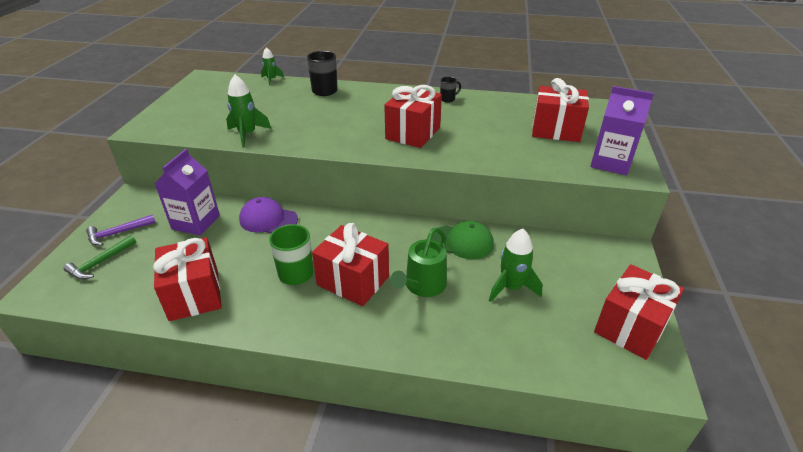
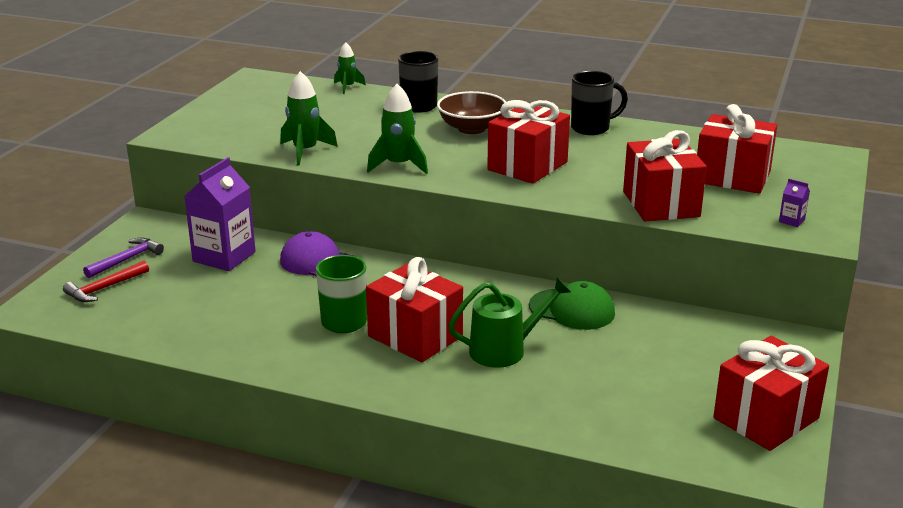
camera: 10 degrees right, 10 degrees down
(100, 263) = (104, 288): green hammer -> red hammer
(118, 233) = (126, 260): purple hammer -> purple hammer turned 150 degrees clockwise
(194, 294) = (215, 330): red gift -> red gift (661, 204)
(365, 106) = (471, 128): none -> brown bowl
(423, 286) = (504, 350): green watering can -> green watering can turned 150 degrees counterclockwise
(448, 99) = (591, 128): black mug -> black mug, size x1.78
(511, 287) = (621, 363): green rocket -> green rocket (398, 165)
(610, 163) = (791, 221): purple carton -> purple carton, size x0.41

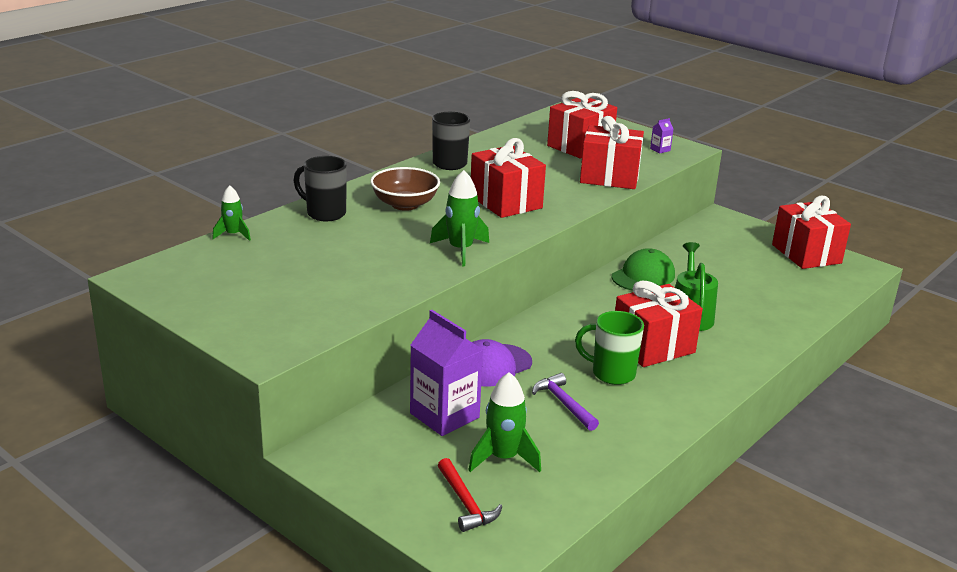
camera: 70 degrees left, 0 degrees up
(126, 260) = (406, 480): purple hammer -> purple hammer (564, 403)
(305, 151) = (387, 285): green rocket -> green rocket (503, 458)

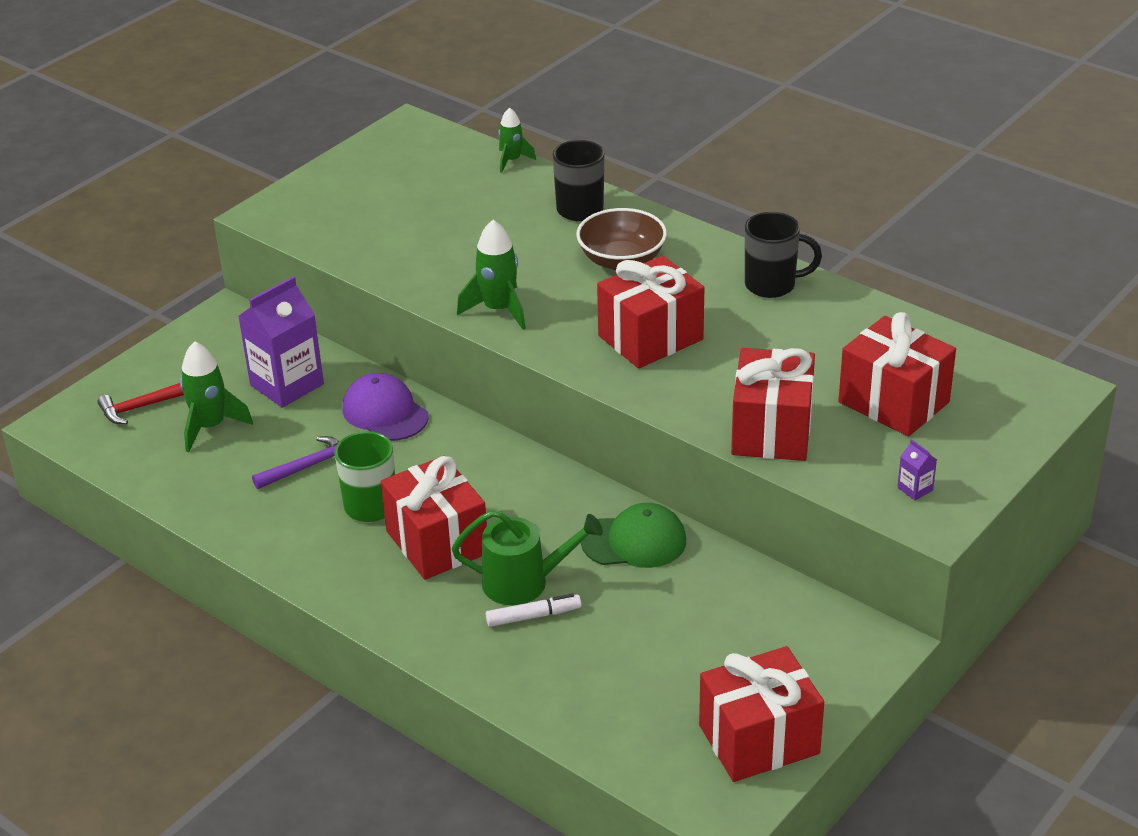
camera: 90 degrees right, 10 degrees up
(643, 276) = (634, 541): green cap -> green cap turned 45 degrees counterclockwise
(723, 314) = (533, 616): none -> white marker

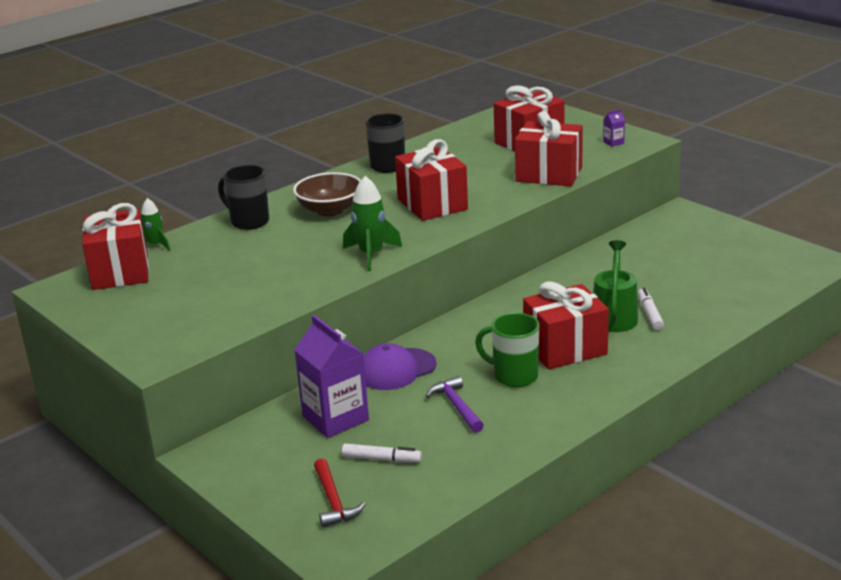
camera: 80 degrees left, 10 degrees down
(210, 427) = (381, 459): green rocket -> white marker
(634, 541) = (577, 276): green cap -> none
(759, 739) = (762, 248): red gift -> red gift (120, 271)

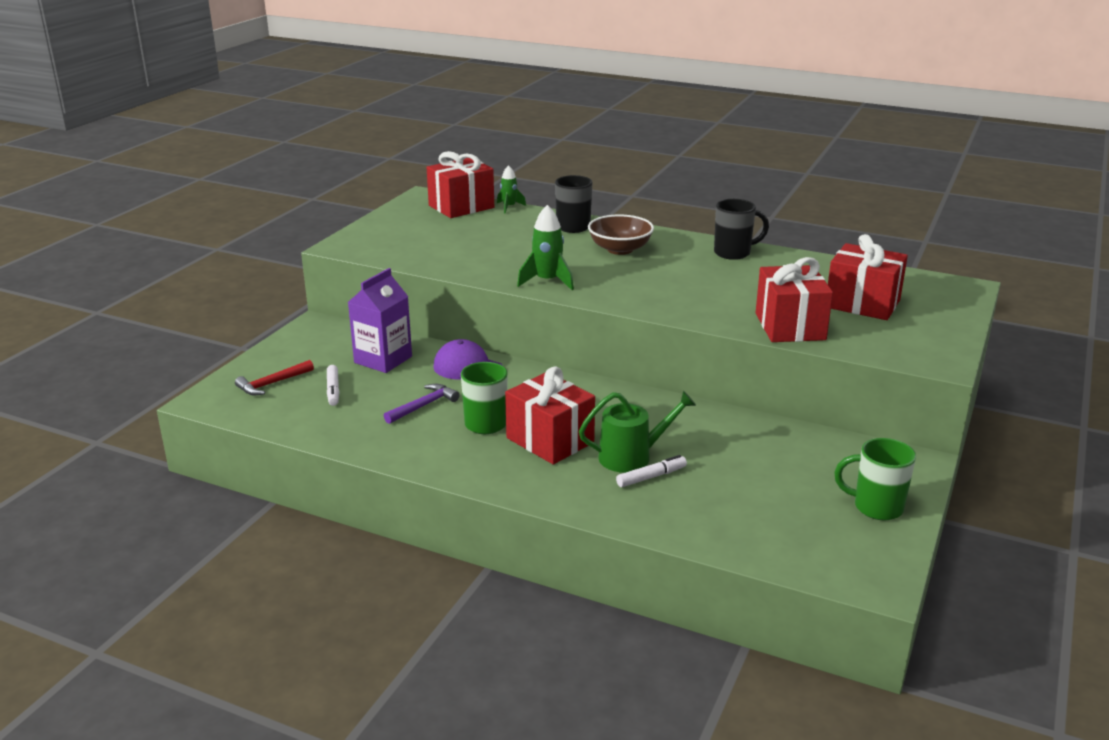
camera: 65 degrees right, 0 degrees up
(432, 204) = (668, 286): red gift -> none
(613, 142) = (914, 347): purple carton -> none
(732, 239) = (876, 507): none -> green mug

